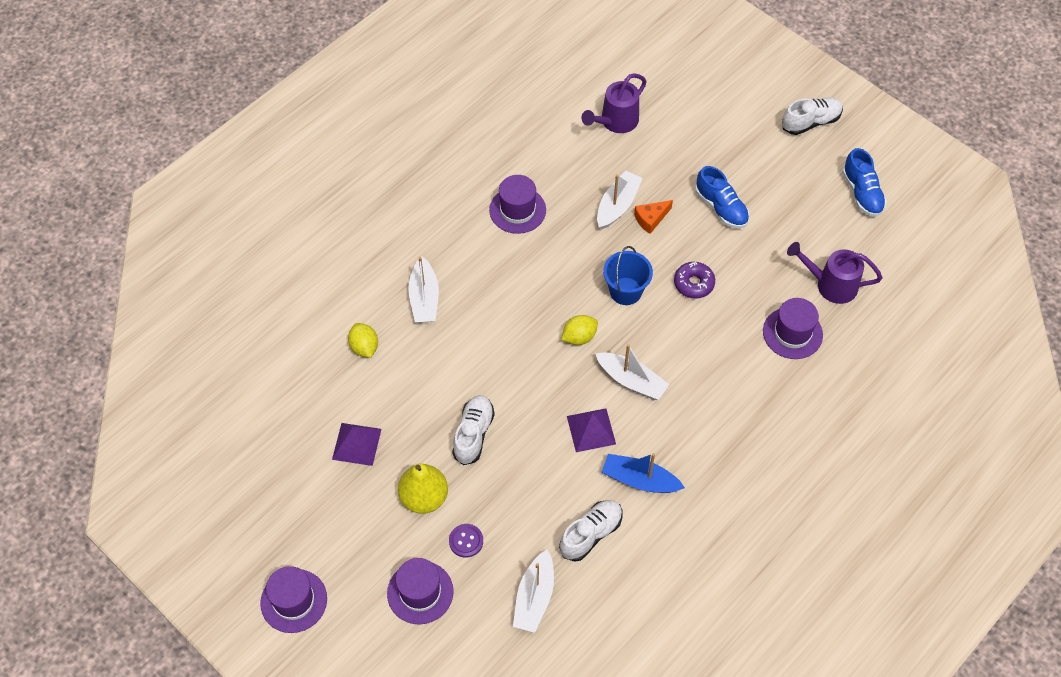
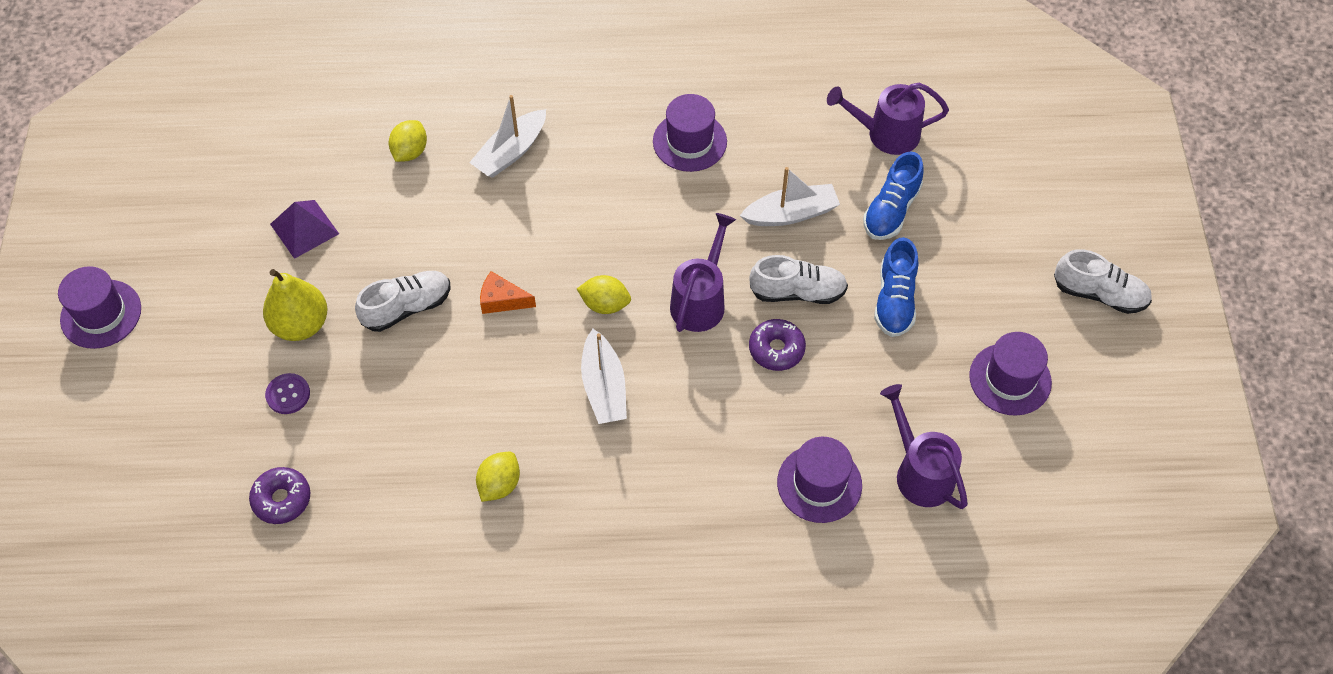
camera: 45 degrees right, 0 degrees up
(420, 592) = (199, 402): purple hat -> purple hat (1010, 379)
(534, 597) = (282, 499): white boat -> purple donut
(591, 430) = (512, 398): purple pyramid -> none
(591, 534) = (396, 491): white shoe -> white shoe (797, 292)
(625, 291) = (700, 300): blue bucket -> purple watering can
(639, 480) = (499, 484): blue boat -> yellow lemon
(651, 219) = (808, 253): orange cheese -> orange cheese (502, 300)
(862, 193) = (1070, 410): blue shoe -> blue shoe (891, 210)

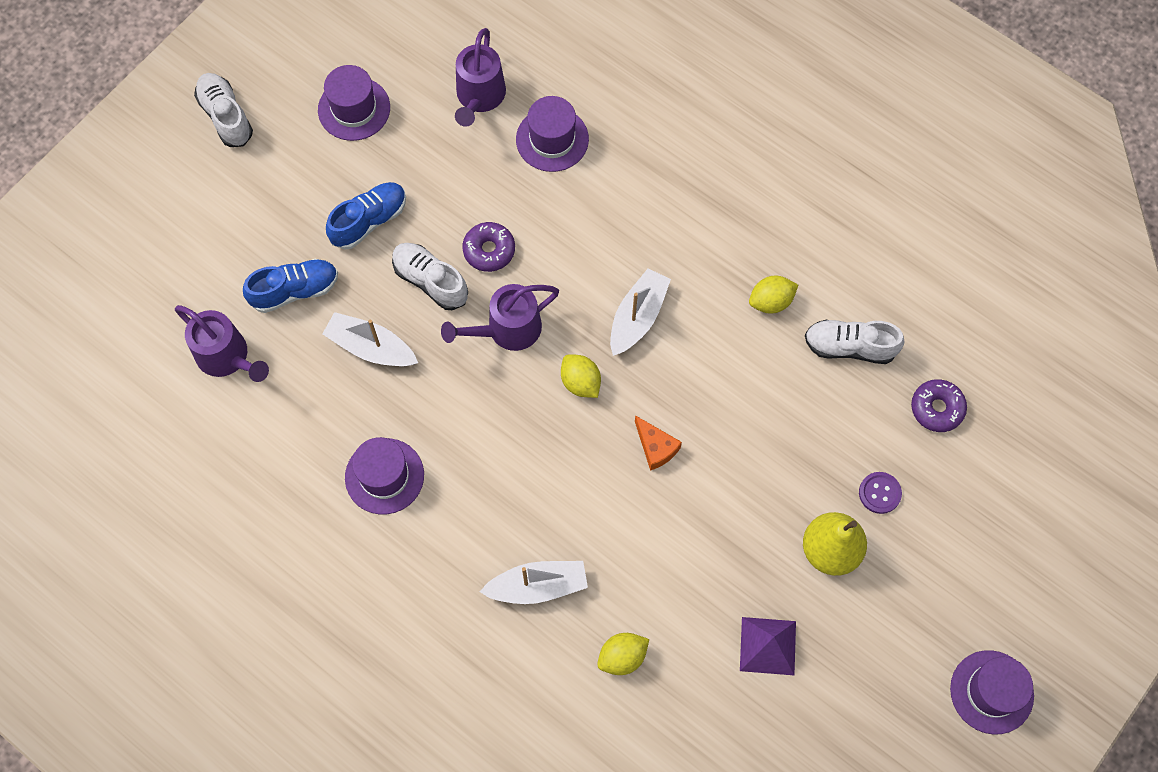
camera: 140 degrees left, 10 degrees up
(407, 308) = (735, 499): white shoe -> white shoe (849, 347)

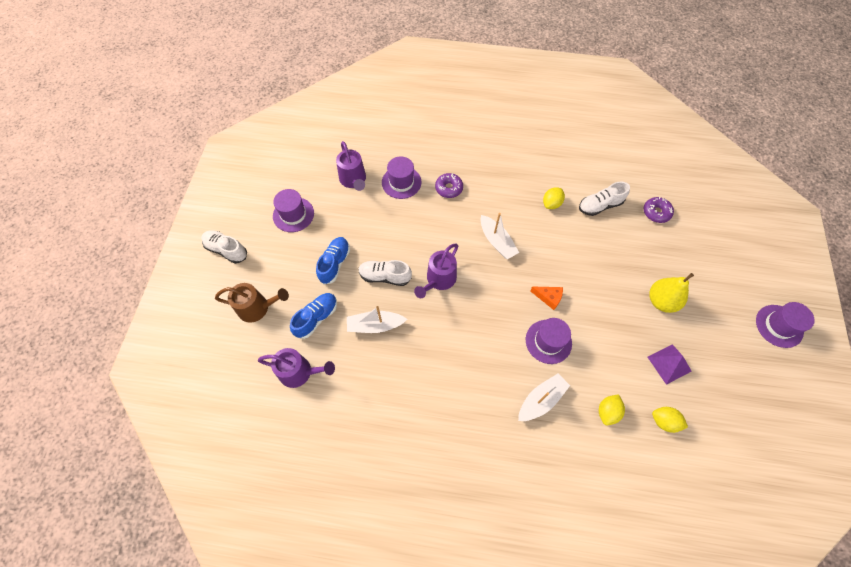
camera: 30 degrees left, 5 degrees down
(222, 231) = (258, 308): none -> brown watering can
(384, 476) = (425, 388): purple hat -> purple hat (548, 341)
(489, 250) = (404, 247): purple donut -> purple donut (449, 188)
(580, 382) = (491, 286): yellow lemon -> yellow lemon (664, 421)
(637, 317) = (497, 241): white boat -> white boat turned 150 degrees clockwise
(879, 493) = (662, 263): purple button -> none

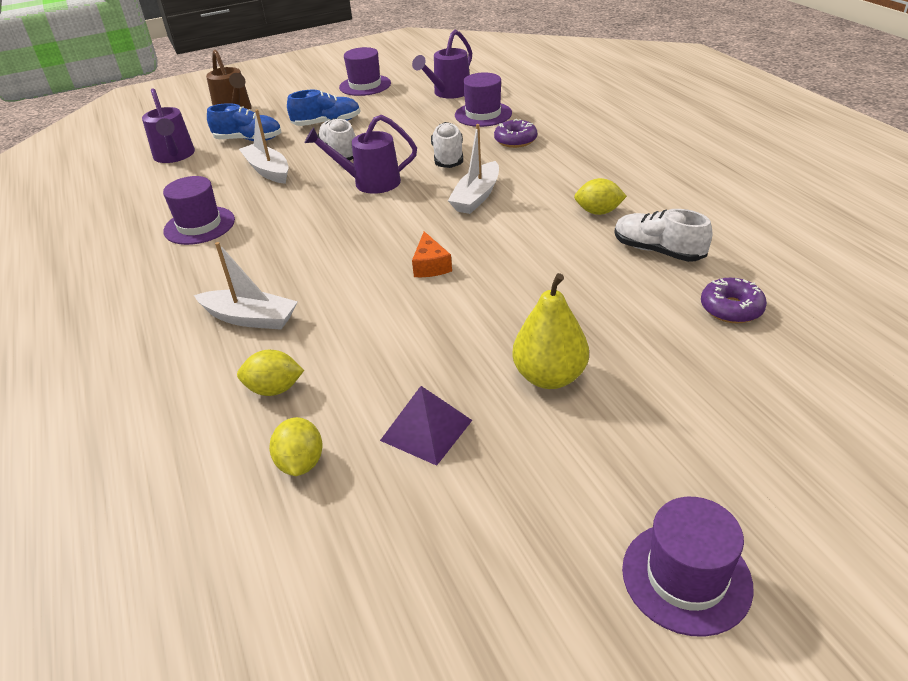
camera: 60 degrees right, 25 degrees down
(226, 250) = (288, 77): white shoe -> white shoe (448, 157)
(548, 341) = (355, 291): purple hat -> purple hat (199, 225)

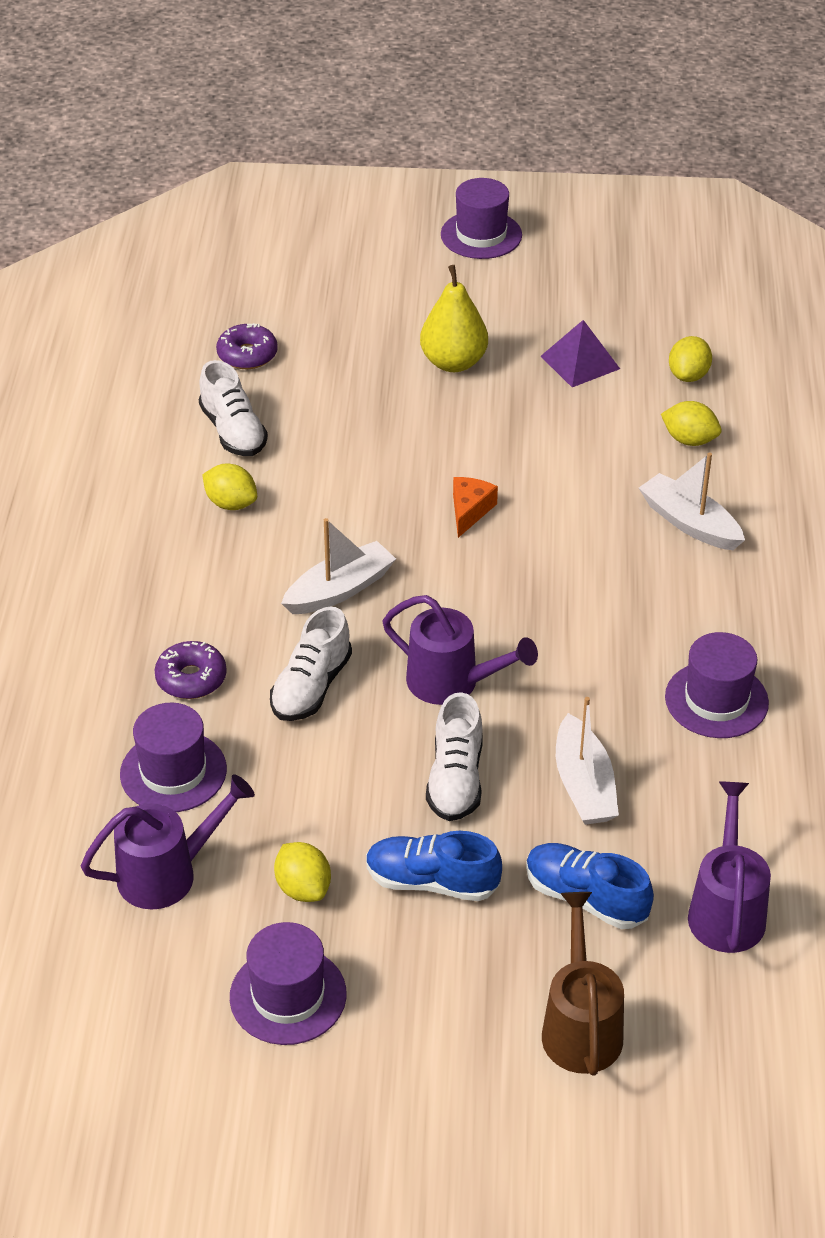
camera: 155 degrees left, 5 degrees up
(385, 106) = (303, 888): none -> yellow lemon

